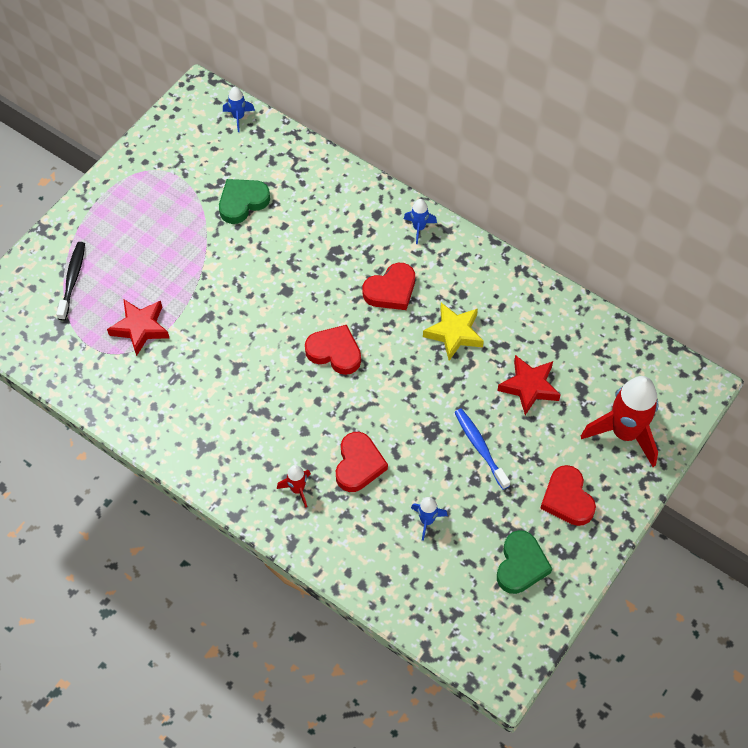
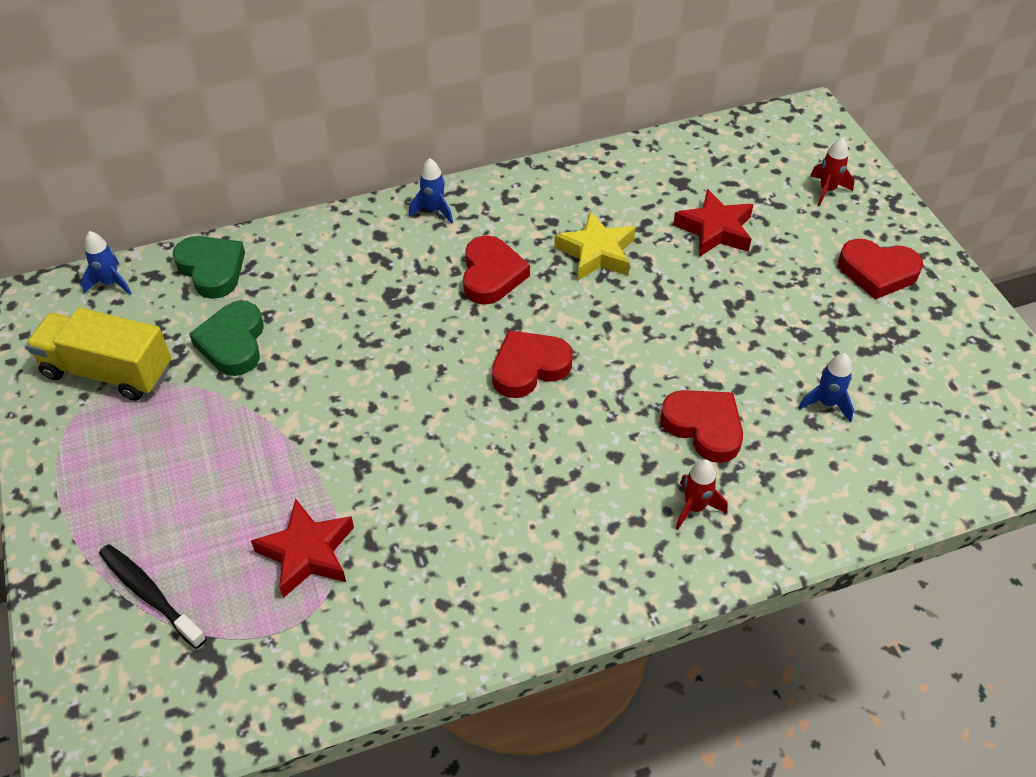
camera: 55 degrees left, 10 degrees down
(182, 162) = (108, 371): none -> yellow truck
(480, 447) = (761, 307): blue toothbrush -> none
(521, 565) = (938, 351): green heart -> green heart (212, 269)
(624, 433) = (827, 190): red rocket -> red rocket, size x0.46

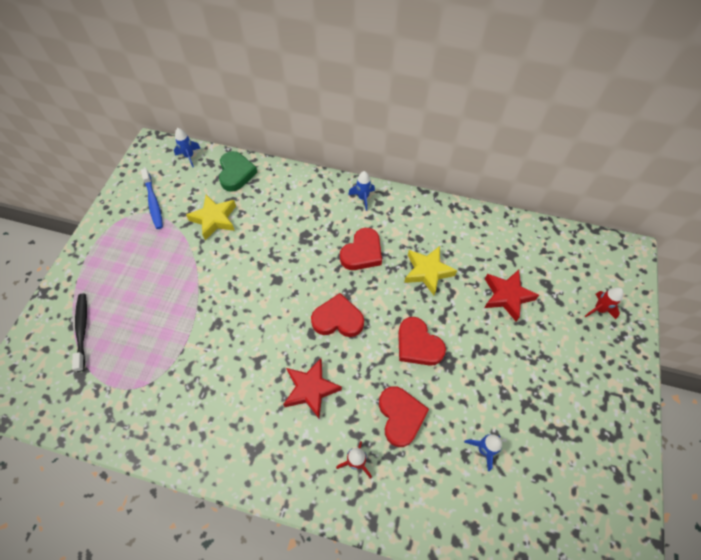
camera: 35 degrees right, 10 degrees up
(108, 371) = (153, 203): yellow truck -> blue toothbrush
(233, 343) = (214, 219): green heart -> yellow star
(307, 553) = (158, 354): red star -> red star (311, 389)
(877, 272) = (587, 383): red heart -> red heart (418, 345)

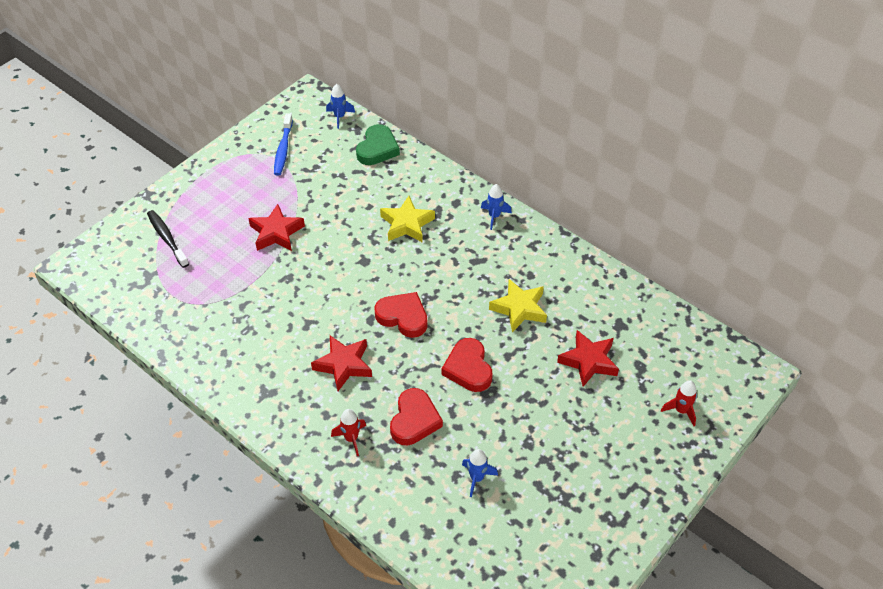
camera: 25 degrees right, 10 degrees down
(82, 330) = (167, 238): black toothbrush -> black toothbrush turned 45 degrees counterclockwise
(185, 283) = (276, 233): none -> red star
(214, 219) = (333, 185): yellow star -> yellow star (407, 224)
(362, 253) = (462, 267): red heart -> none

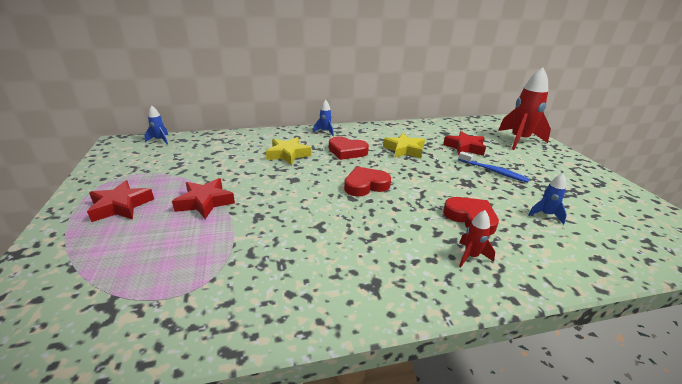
camera: 55 degrees left, 20 degrees down
(167, 238) = (91, 266): black toothbrush -> none
(283, 149) = (137, 167): blue toothbrush -> blue toothbrush (493, 171)
(343, 365) = (384, 227): red star -> red star (121, 206)
(377, 149) = (211, 140): green heart -> none
(468, 368) = (437, 181): red heart -> red heart (347, 151)
(681, 410) = (519, 140): red rocket -> red rocket, size x2.15

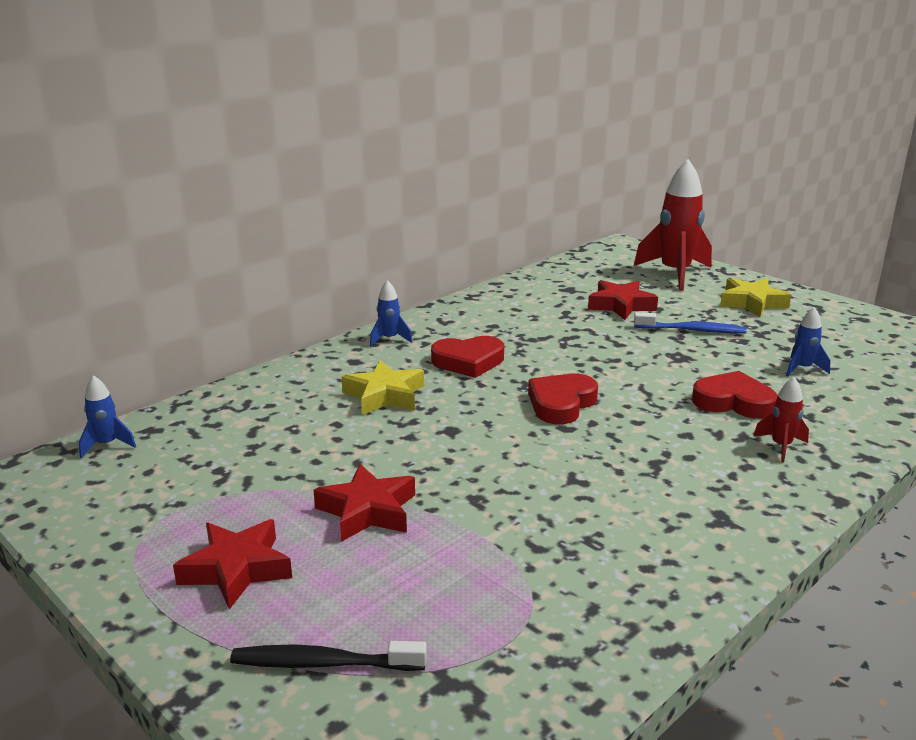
camera: 30 degrees left, 5 degrees down
(80, 265) = (323, 663): none -> black toothbrush
(404, 150) = (546, 334): yellow star -> yellow star (752, 303)

